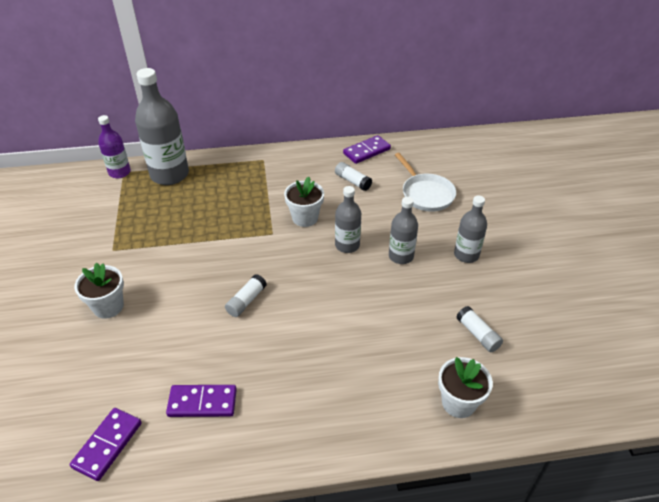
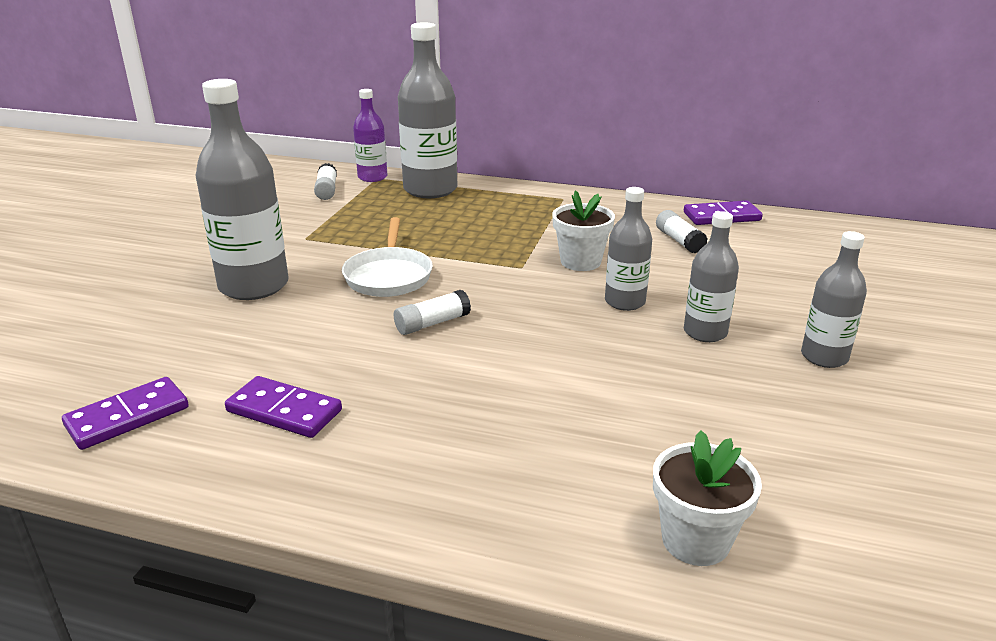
camera: 25 degrees right, 15 degrees down
(108, 306) = (253, 286): white flower pot -> grey bottle
(426, 194) = (792, 275): white pan -> white pan (388, 276)
(478, 334) = (788, 459): white glue stick -> white glue stick (327, 190)

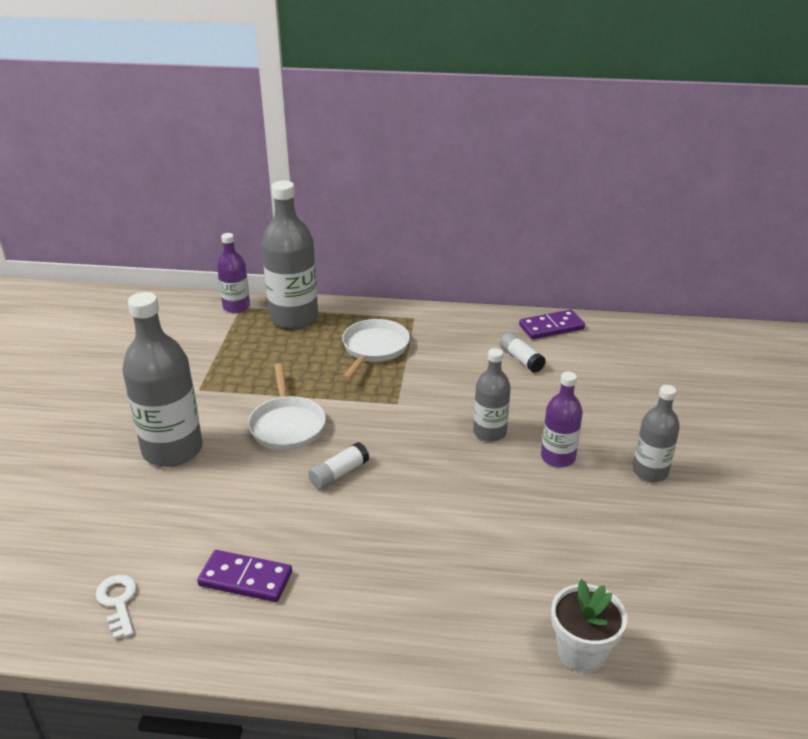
camera: 10 degrees left, 5 degrees up
(128, 417) = (118, 602): purple domino -> white key
(327, 190) = (199, 327): white glue stick -> none
(510, 220) = (374, 349): none -> white pan
(580, 262) = (445, 391): white flower pot -> none
(705, 332) = (558, 457): grey bottle -> purple bottle

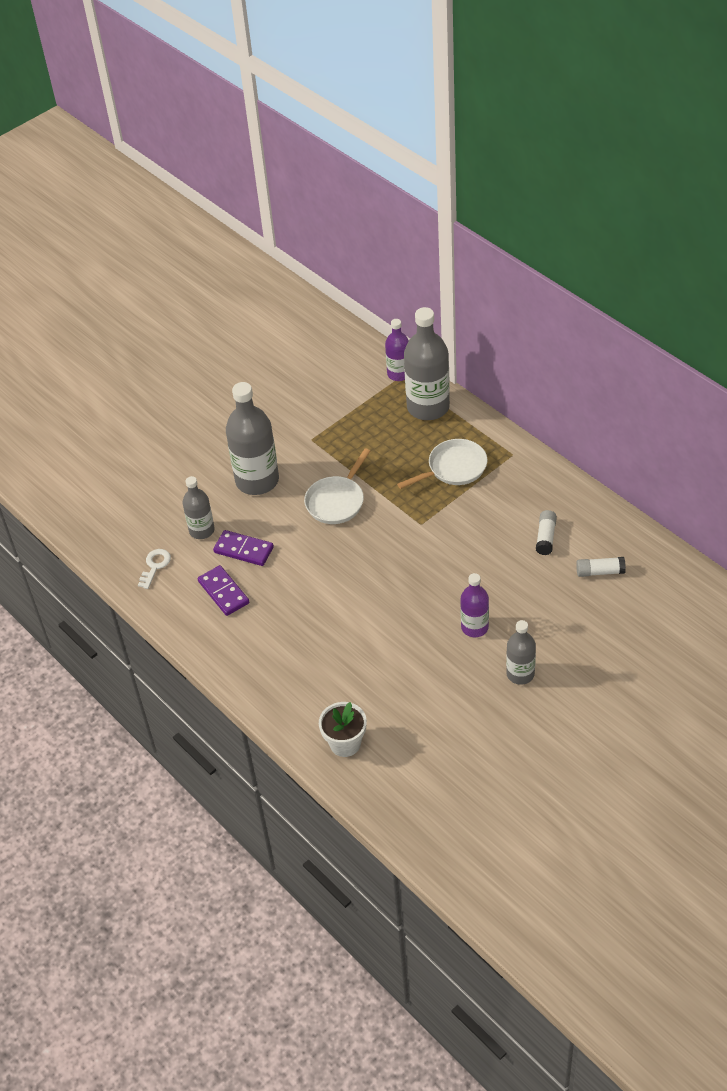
camera: 45 degrees right, 15 degrees up
(339, 474) = (332, 556): white glue stick -> white glue stick (600, 572)
(489, 432) = (454, 583): grey bottle -> grey bottle (202, 530)
(551, 327) = (604, 522): purple domino -> purple domino (243, 550)

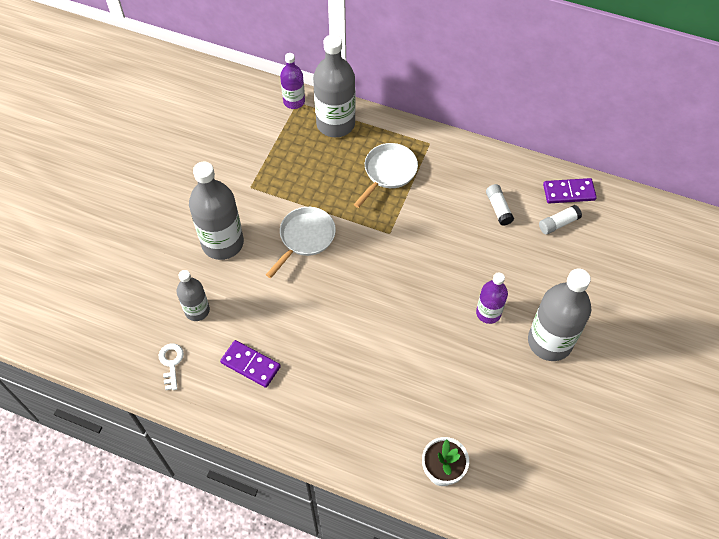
camera: 30 degrees left, 10 degrees up
(243, 550) = (246, 315): purple domino -> purple domino (569, 192)
(337, 501) = (305, 238): white pan -> white pan turned 150 degrees counterclockwise
(520, 674) = (549, 341): grey bottle -> grey bottle, size x1.75

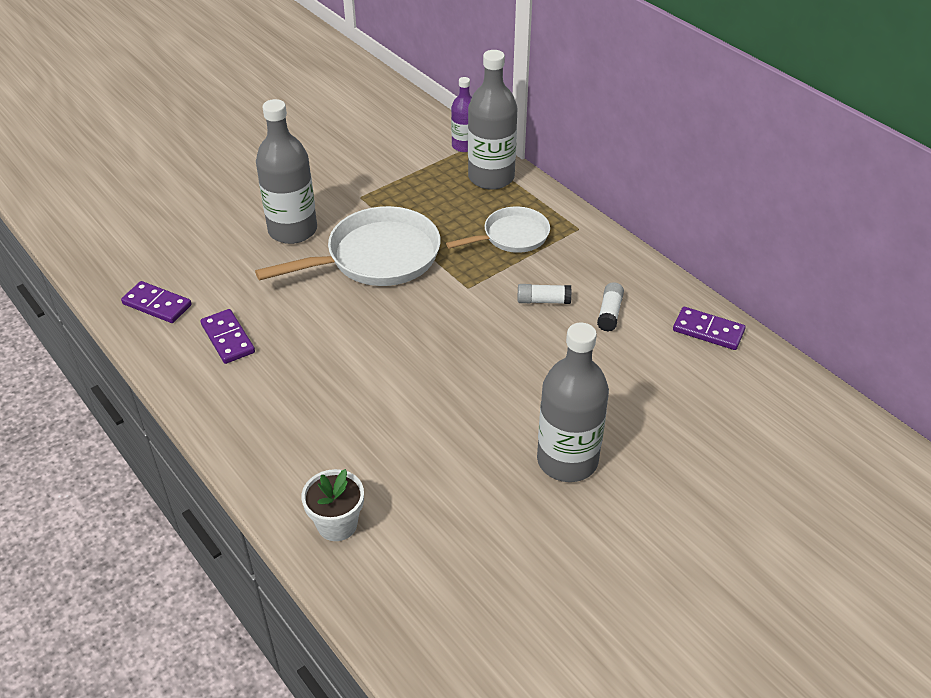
camera: 30 degrees right, 15 degrees down
(171, 363) = (157, 305): white key -> purple domino
(197, 310) = (219, 273): grey bottle -> none
(305, 238) = (377, 257): white pan -> white pan, size x1.67
(488, 313) = (517, 402): purple bottle -> none
(558, 223) = (671, 354): white glue stick -> white glue stick (543, 301)

